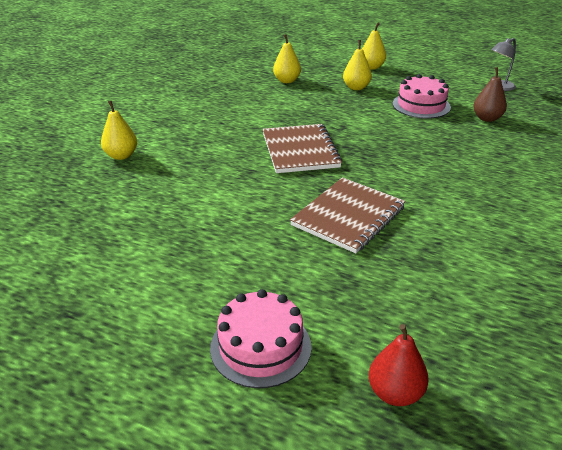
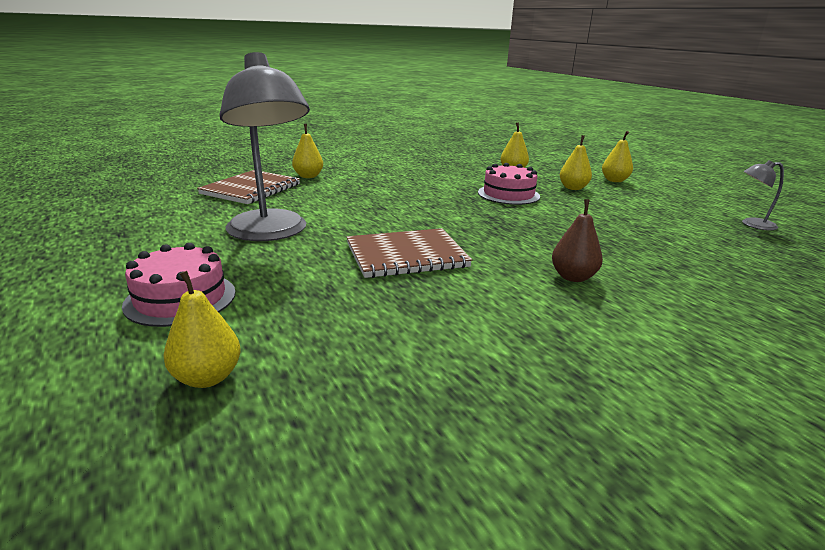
camera: 35 degrees right, 10 degrees down
(211, 243) = (271, 233): none -> grey lamp
(300, 150) = (444, 208): brown notebook -> brown notebook (251, 189)
(395, 393) = (207, 377): red pear -> yellow pear
(421, 105) = (624, 213): pink cake -> pink cake (508, 194)
(487, 118) = (691, 240): brown pear -> brown pear (573, 277)

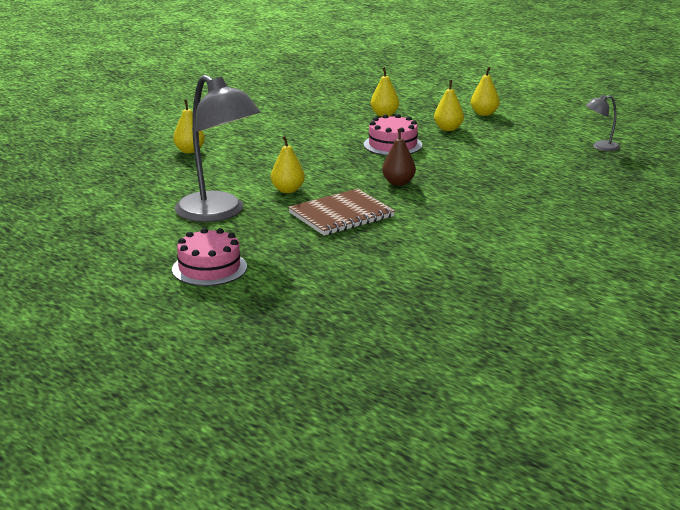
camera: 15 degrees left, 0 degrees up
(207, 377) = (279, 302): yellow pear -> yellow pear (288, 190)
(251, 189) = (151, 174): brown notebook -> none
(573, 277) = (469, 212): brown pear -> brown pear (398, 182)

